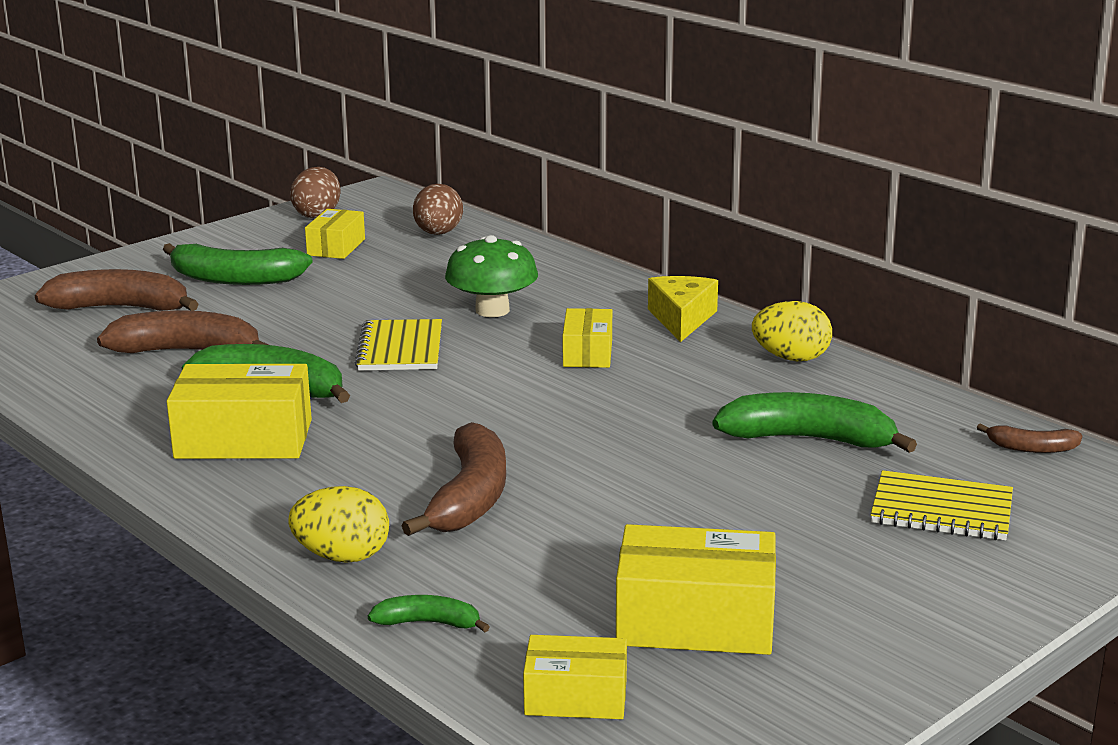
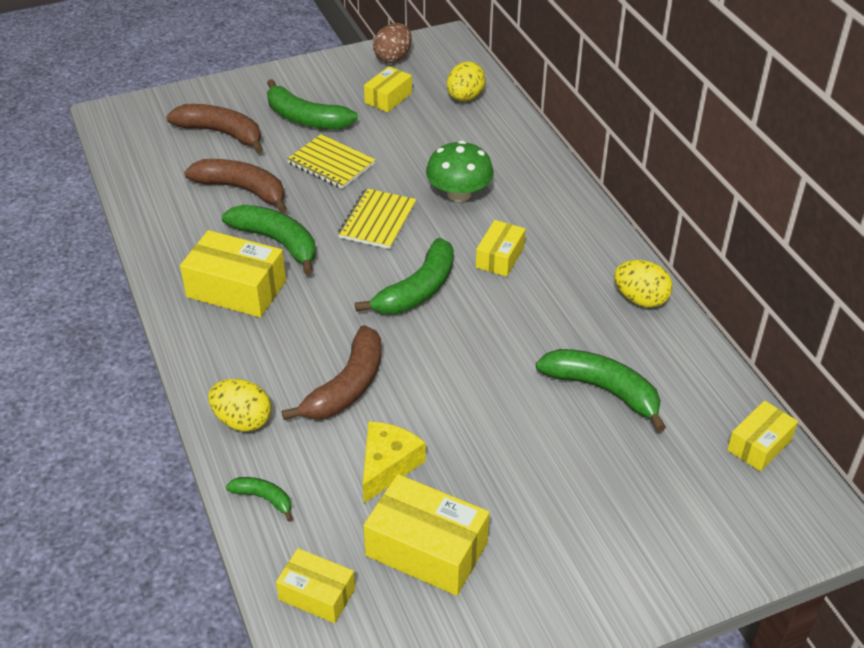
camera: 20 degrees right, 20 degrees up
(438, 233) = (465, 98): brown egg -> yellow egg
(500, 398) = (417, 290): none -> green banana
(681, 319) = (586, 236): yellow cheese -> yellow cheese (387, 466)
(941, 510) = (654, 490): yellow notebook -> yellow notebook (331, 164)
(1031, 448) = (759, 445): brown banana -> yellow box

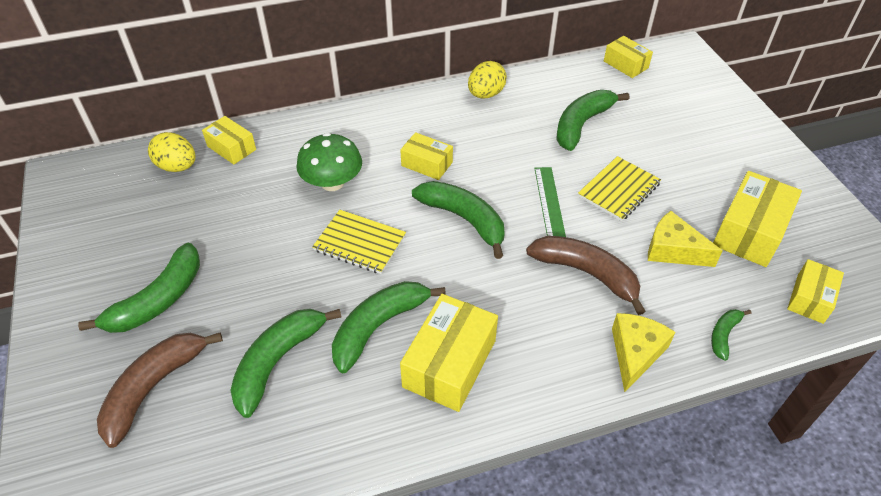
camera: 85 degrees left, 5 degrees up
(242, 190) = (278, 362): brown banana -> green banana
(242, 420) = (635, 353): yellow egg -> yellow cheese
(331, 164) = (254, 278): yellow notebook -> yellow notebook (618, 190)
(388, 98) = (150, 225): yellow box -> yellow box (231, 148)
(393, 58) = (72, 217): brown egg -> none
(452, 357) = (549, 203): none -> green ruler

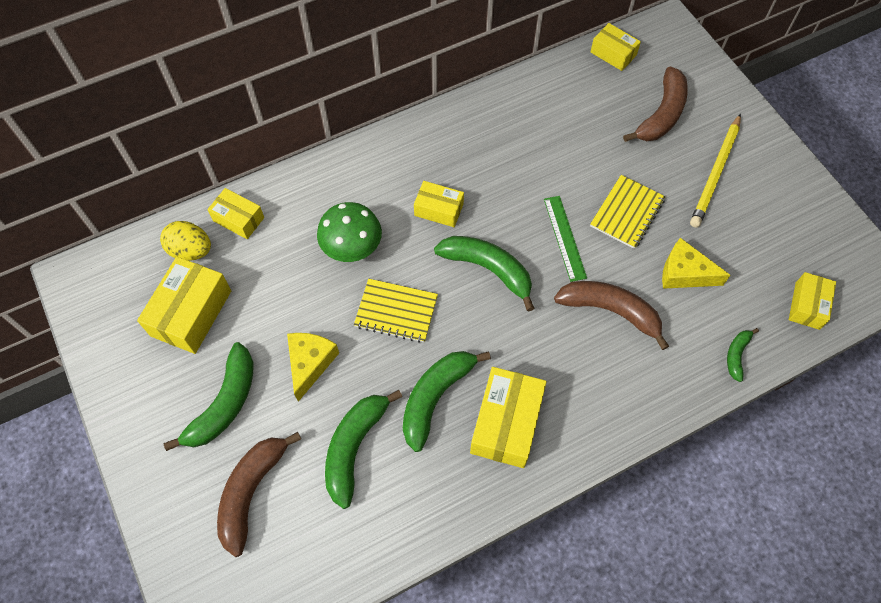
camera: 10 degrees left, 15 degrees up
(485, 94) = (479, 113): yellow egg -> none
(582, 124) = (581, 138): green banana -> none
(635, 353) = (664, 386): yellow cheese -> yellow cheese (310, 363)
(666, 115) = (661, 114): none -> brown banana
(717, 168) = (715, 173): none -> yellow pencil
(750, 231) = (750, 241): yellow box -> yellow box (191, 313)

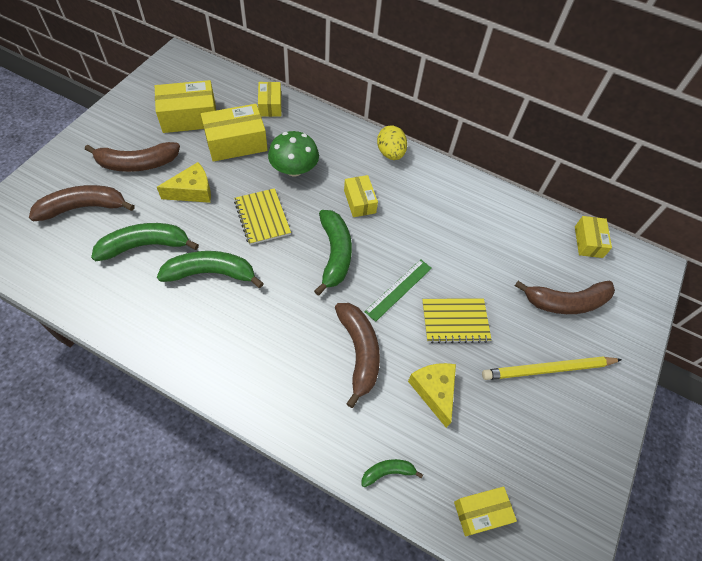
camera: 50 degrees right, 5 degrees down
(191, 250) = (232, 95): yellow egg -> yellow egg (390, 153)
(224, 404) = (137, 163): green banana -> brown banana
(506, 423) = (217, 327): yellow box -> yellow box (236, 143)

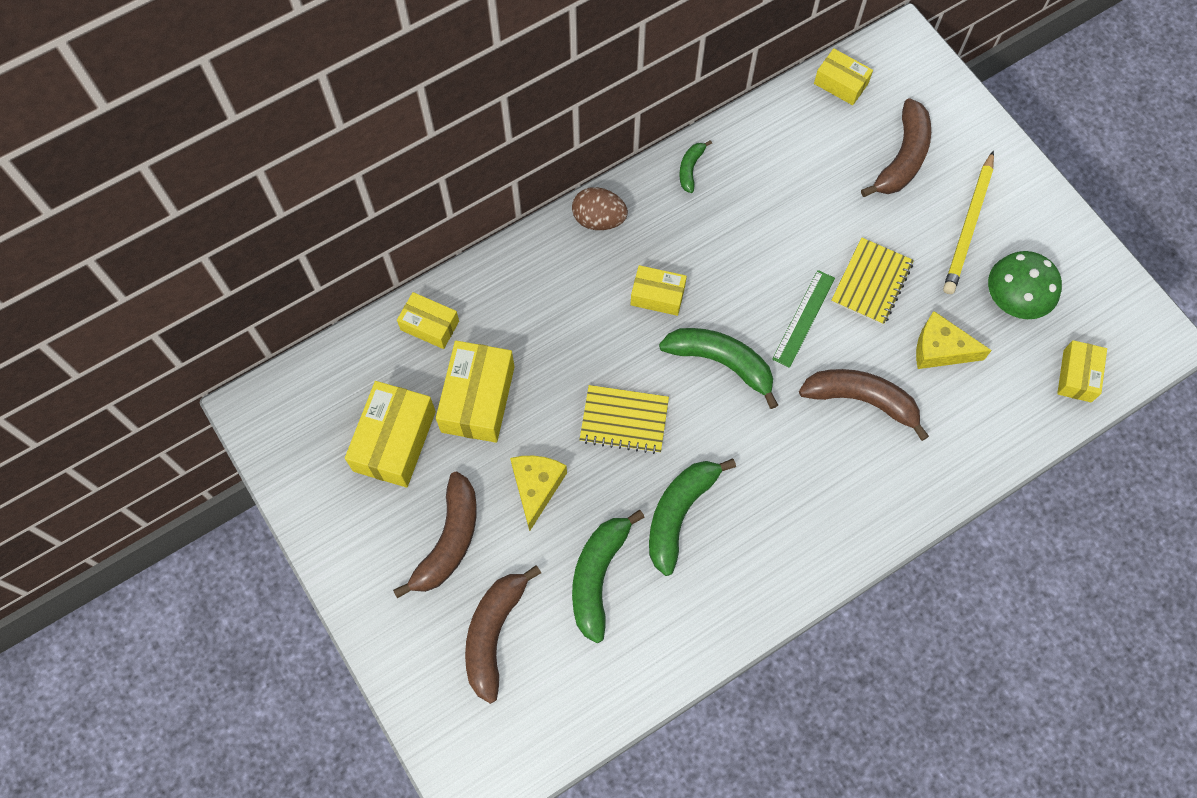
camera: 55 degrees left, 10 degrees up
(294, 169) = (564, 347): green mushroom -> green mushroom (1014, 298)
(388, 472) = (1003, 439): green banana -> green banana (690, 169)
(390, 153) = (599, 219): yellow egg -> brown egg
(398, 289) = (803, 318): green ruler -> green ruler turned 45 degrees clockwise

